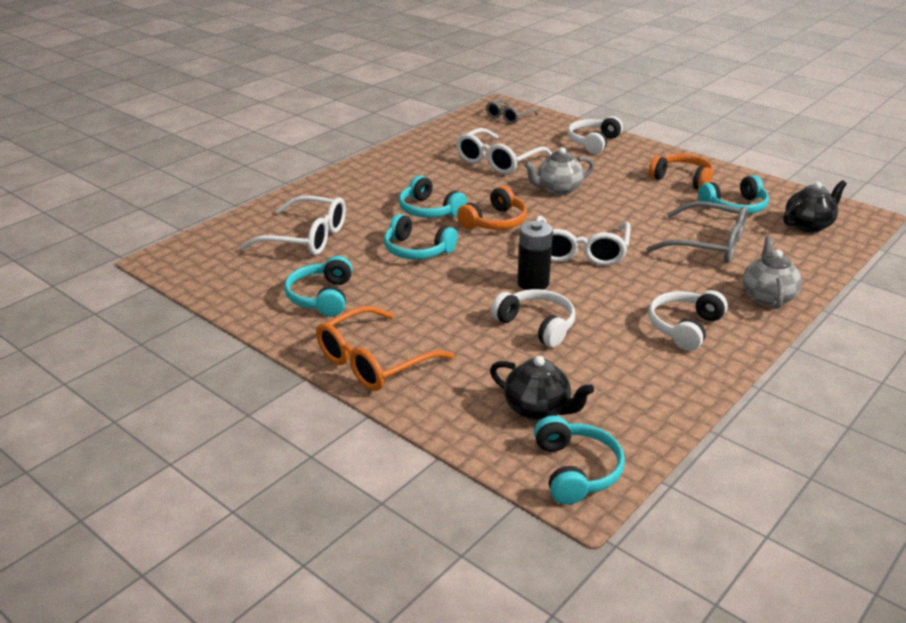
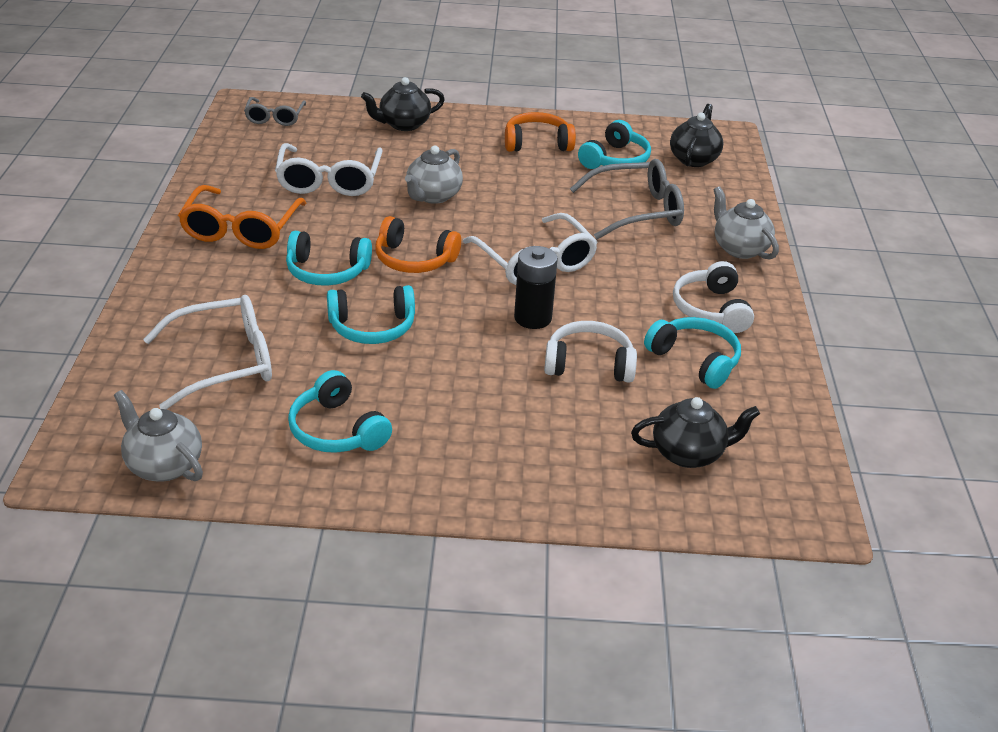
camera: 40 degrees left, 5 degrees up
(208, 276) = (164, 465): none -> grey teapot
(373, 362) = (484, 480): orange glasses -> orange glasses (241, 229)
(495, 222) = (414, 259): orange headphones -> orange headphones turned 105 degrees clockwise
(576, 470) = (784, 497): turquoise headphones -> turquoise headphones (695, 360)
(593, 142) = (403, 124): white headphones -> black teapot

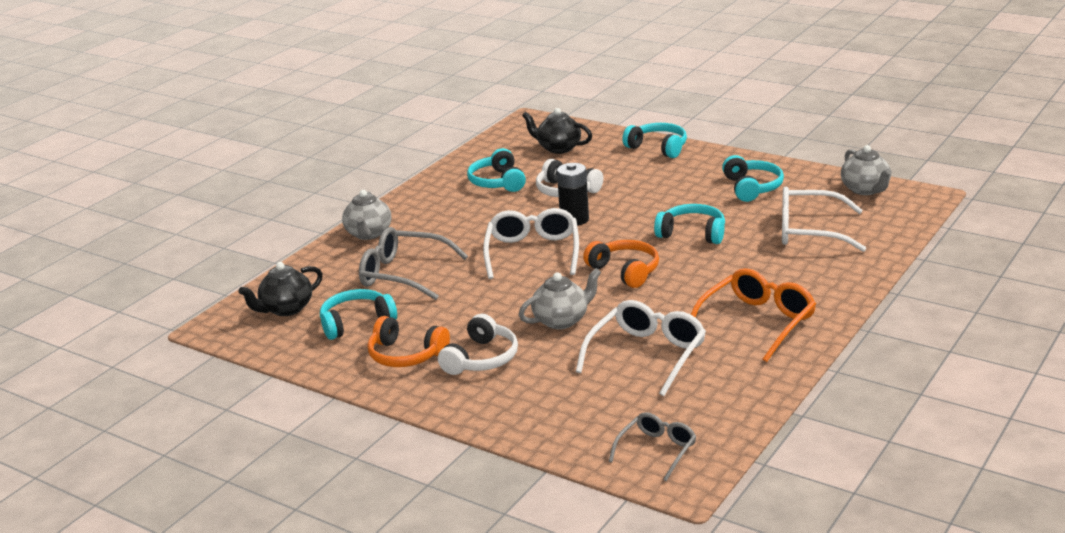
camera: 145 degrees left, 10 degrees down
(327, 271) = (702, 275): turquoise headphones -> turquoise headphones (658, 148)
(403, 124) = (518, 408): black teapot -> none
(711, 309) = (448, 203): white headphones -> white headphones (481, 359)

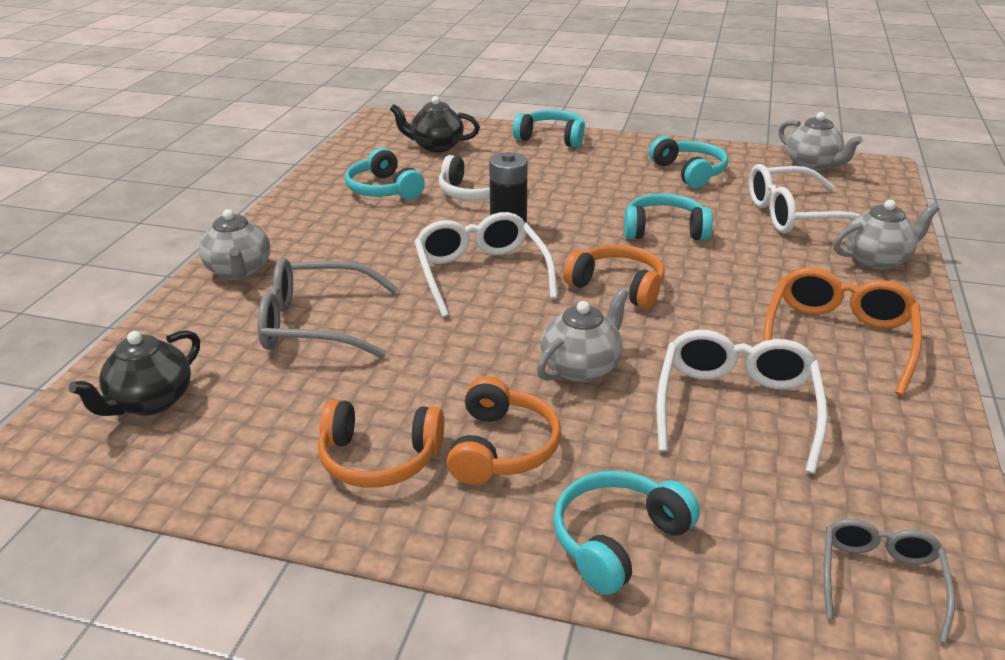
camera: 20 degrees left, 5 degrees up
(356, 322) = (274, 411): turquoise headphones -> turquoise headphones (617, 540)
(481, 359) = (502, 448): white headphones -> orange headphones
(843, 272) = (877, 259): none -> grey teapot

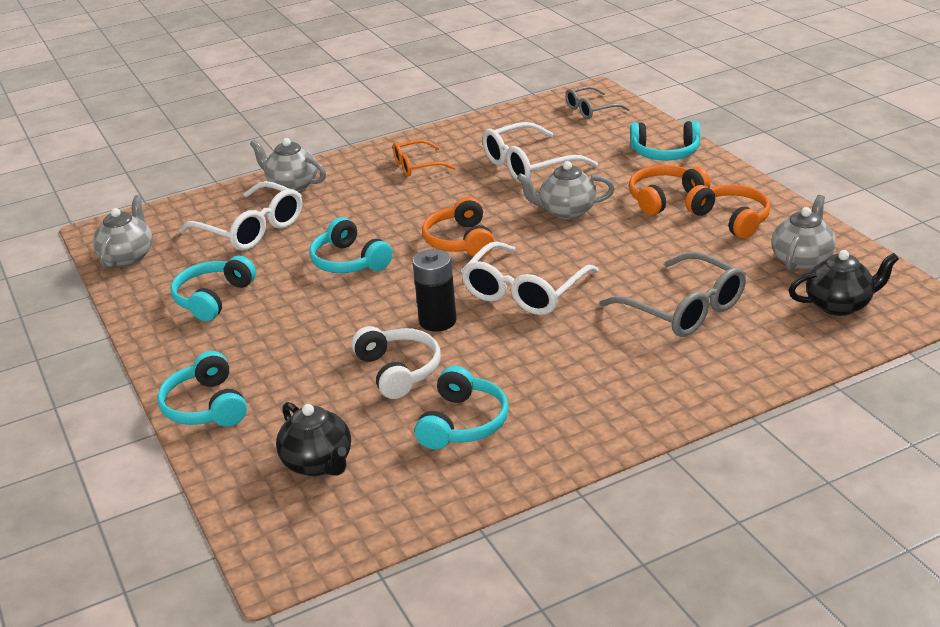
camera: 130 degrees left, 0 degrees up
(239, 271) = (694, 388): grey teapot -> grey teapot (802, 260)
(838, 338) = (417, 166): orange glasses -> orange glasses, size x0.60

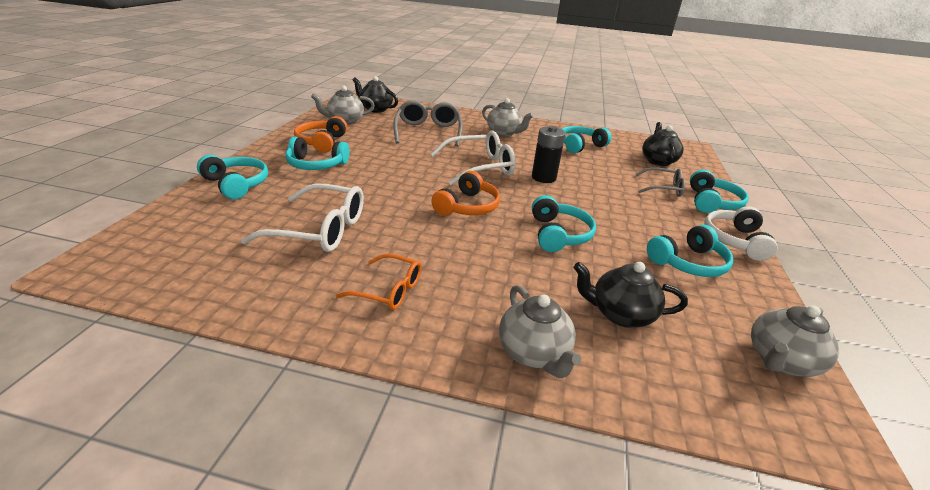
camera: 145 degrees left, 0 degrees up
(252, 229) = (620, 314): white glasses -> black teapot
(399, 370) = (589, 170): white headphones -> white headphones (734, 240)
(566, 211) = (376, 187): grey teapot -> grey teapot (504, 133)
(591, 110) = (150, 249): grey glasses -> grey glasses (663, 188)
(664, 198) = (316, 165): orange headphones -> turquoise headphones

